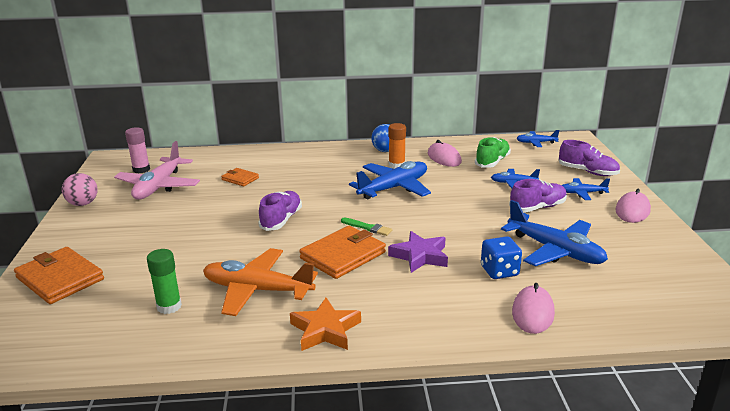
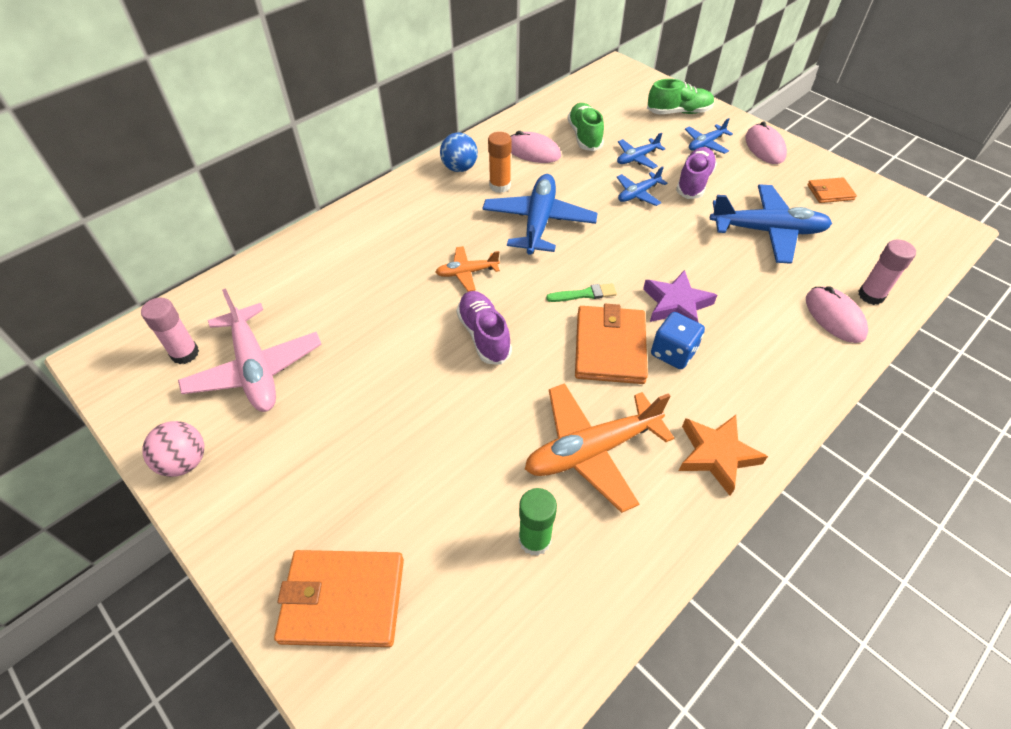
camera: 40 degrees left, 25 degrees up
(240, 179) = (348, 297): orange wallet -> orange wallet (830, 192)
(315, 193) = (467, 272): none -> orange plane
(499, 271) = (758, 283): blue dice -> blue dice (673, 353)
(536, 143) = (591, 89): blue plane -> blue plane (638, 194)
(587, 172) = (678, 112): purple shoe -> green shoe
(587, 316) = (871, 295): none -> pink glue stick

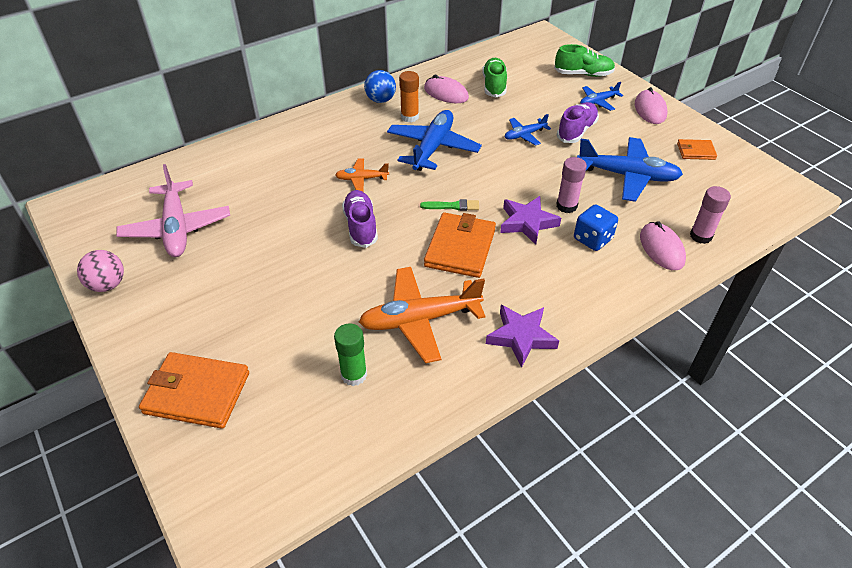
camera: 10 degrees right, 5 degrees down
(185, 353) = (127, 211): pink glue stick -> pink glue stick (566, 206)
(637, 158) = (533, 107): blue plane -> none
(673, 353) = (511, 258): blue dice -> blue dice (592, 239)
(716, 455) = (521, 337): orange star -> purple star

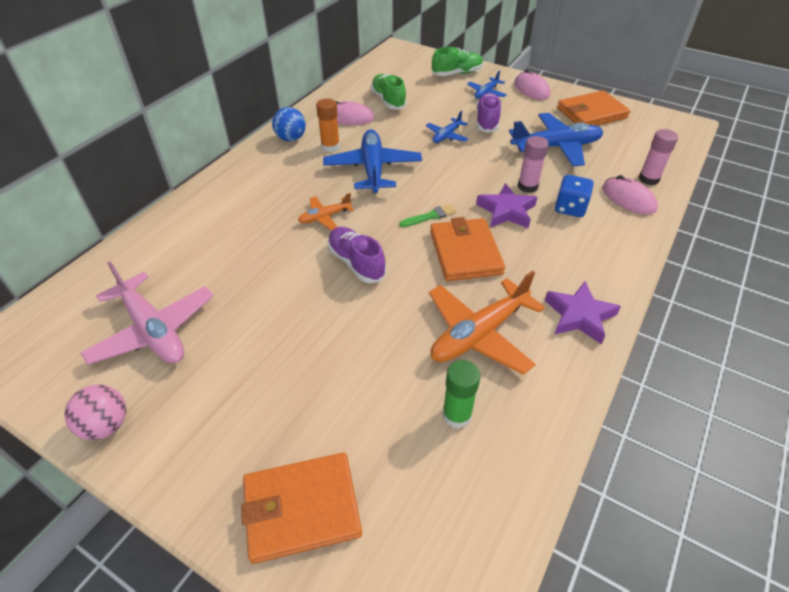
camera: 25 degrees left, 0 degrees up
(695, 151) = (591, 113): orange wallet -> orange wallet, size x1.86

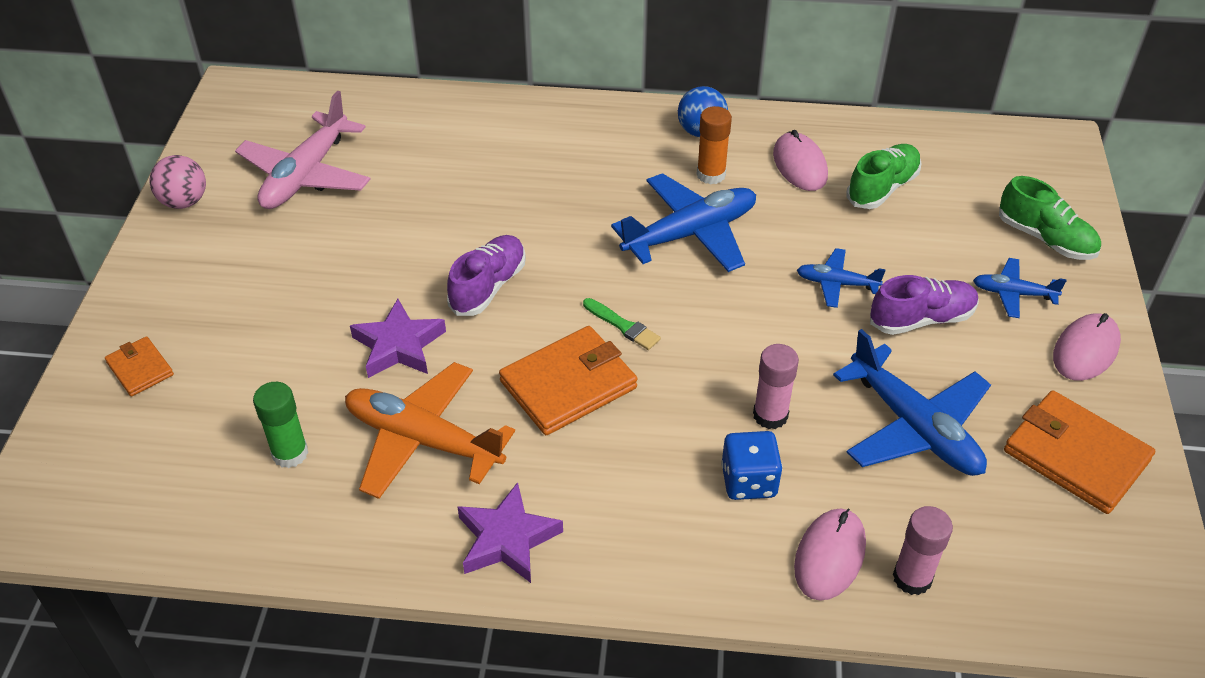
camera: 65 degrees right, 0 degrees up
(301, 508) = (140, 368): orange wallet -> orange wallet, size x0.54
(325, 217) = (557, 227): orange plane -> none
(506, 211) = (689, 405): purple star -> purple star (398, 345)

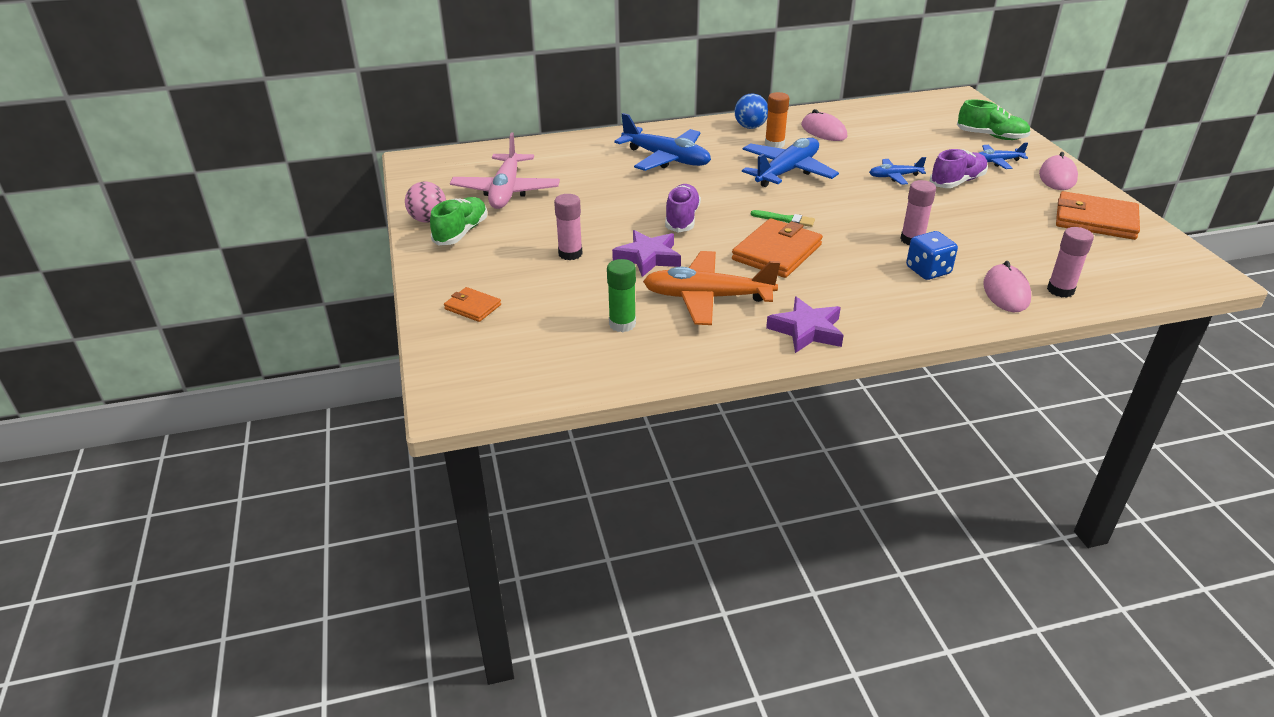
camera: 20 degrees left, 10 degrees down
(309, 310) = (570, 254): none -> pink glue stick
(882, 188) = (881, 132): green shoe -> green shoe (461, 232)
(914, 427) = (998, 227): blue plane -> blue plane (666, 159)

